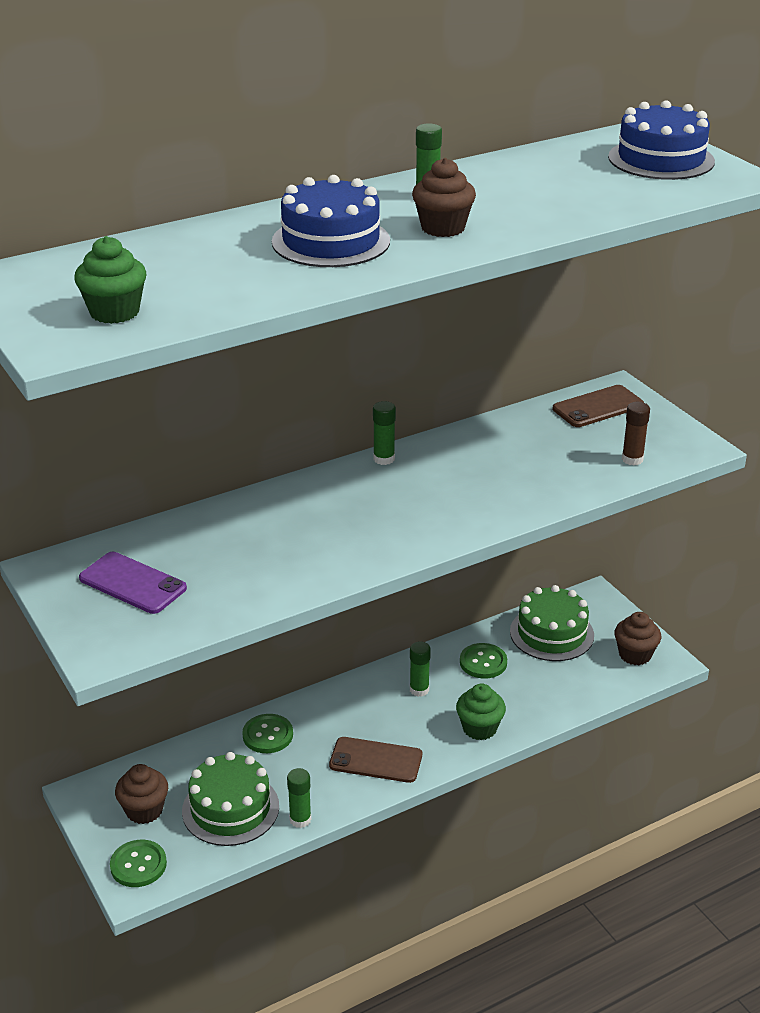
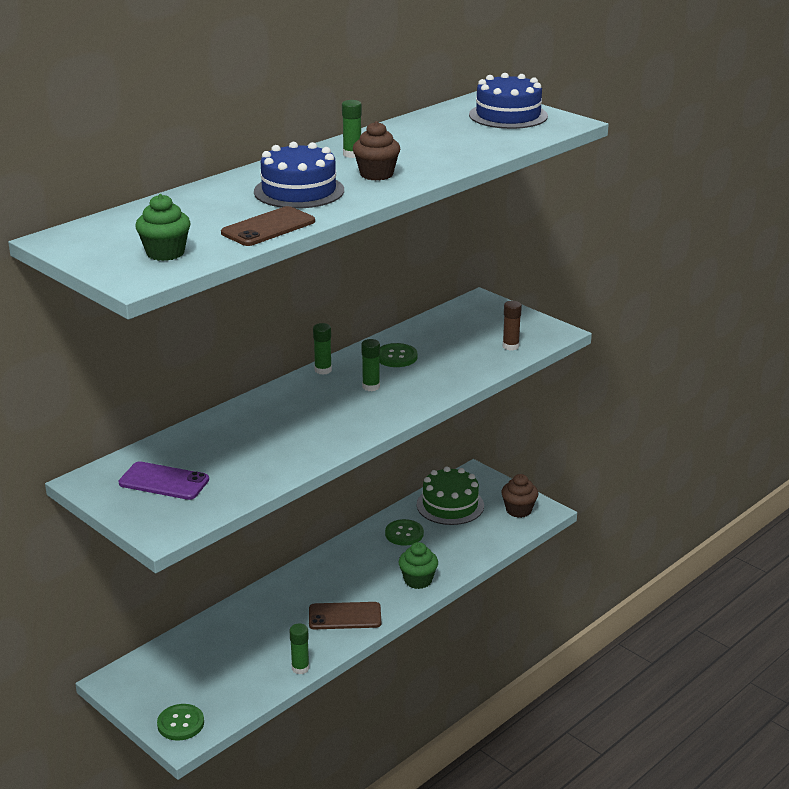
camera: 15 degrees left, 5 degrees down
(144, 810) = (170, 684): brown cupcake -> none
(230, 808) = (241, 670): green cake -> none
(268, 735) = (251, 613): green button -> green button (396, 357)
(419, 690) = (361, 561): green glue stick -> green glue stick (371, 387)
(598, 407) = (470, 314): brown phone -> brown phone (268, 227)

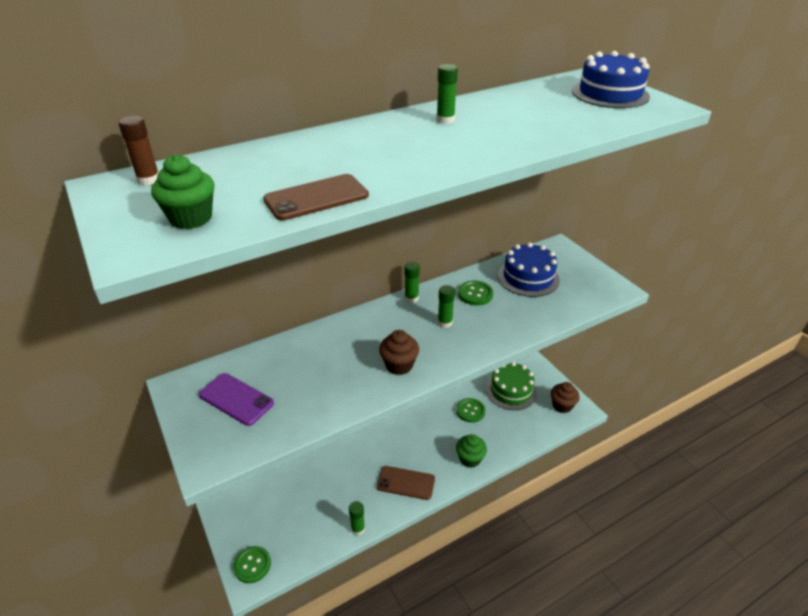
camera: 15 degrees right, 10 degrees up
(299, 191) = (373, 156): blue cake -> blue cake (528, 277)
(376, 174) = (459, 145): brown cupcake -> brown cupcake (399, 365)
(510, 346) = (575, 298): brown glue stick -> brown glue stick (149, 180)

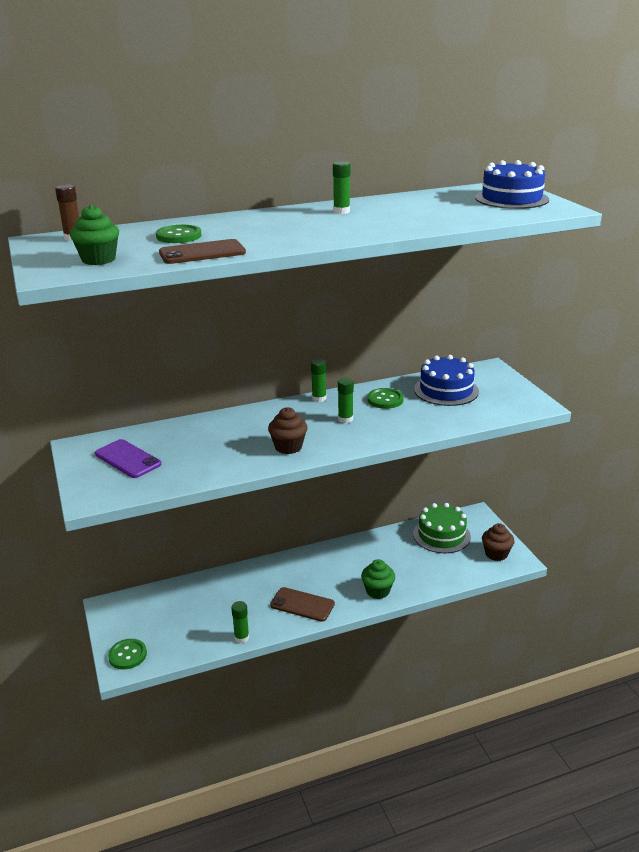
camera: 10 degrees right, 10 degrees down
(470, 411) = (390, 549): green button -> green button (179, 236)

